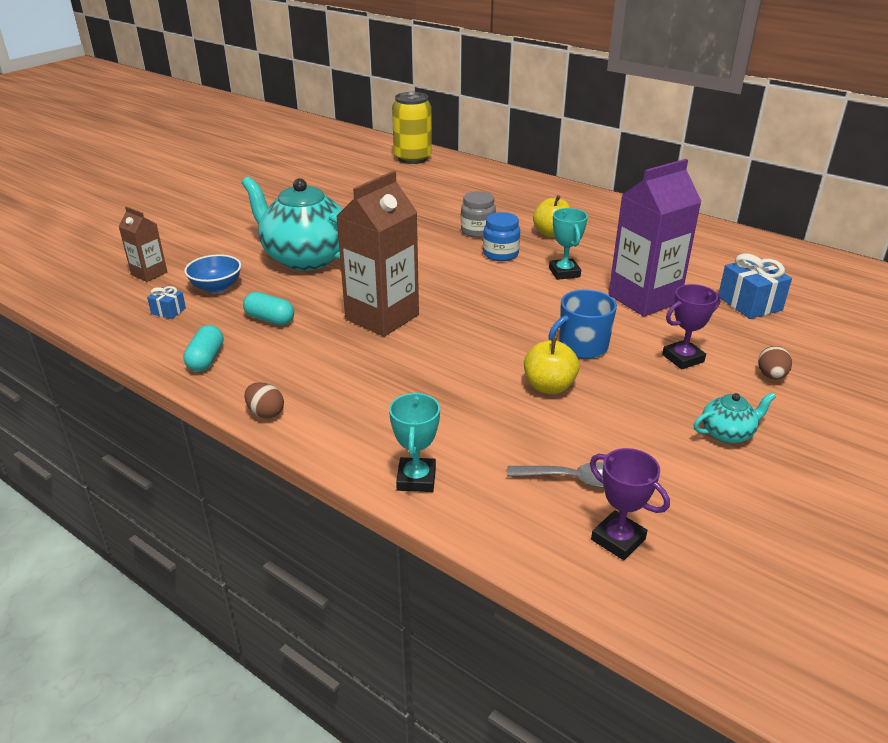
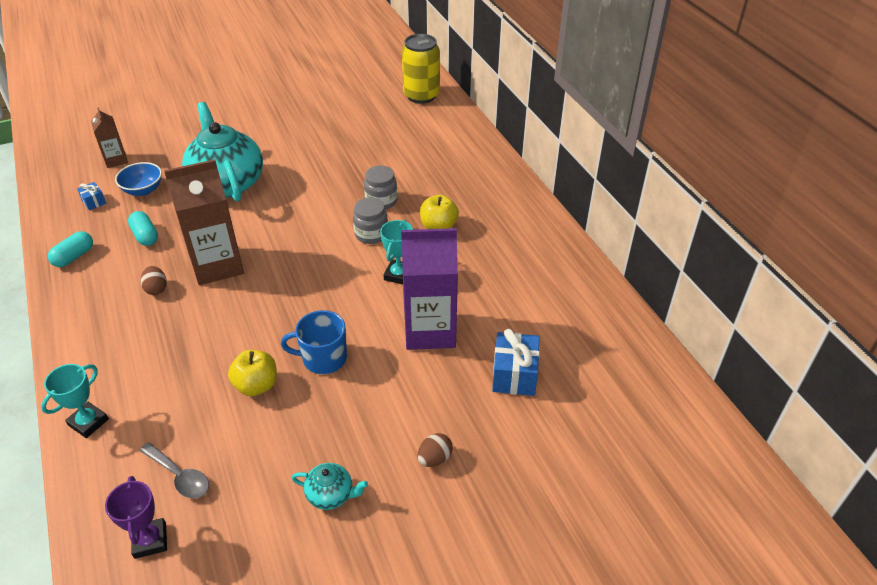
camera: 30 degrees right, 10 degrees up
(266, 413) = (62, 321): brown egg -> brown egg (156, 289)
(500, 254) = (371, 234): blue jar -> grey jar
(683, 358) = (386, 406): purple trophy -> none

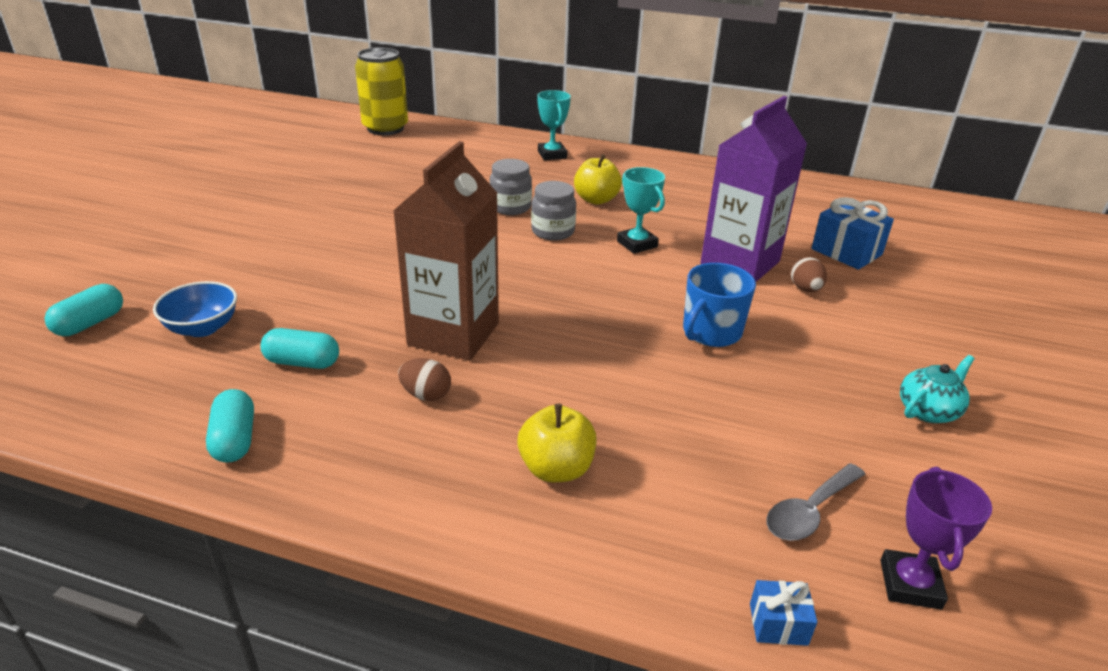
camera: 50 degrees left, 10 degrees down
(88, 422) = (622, 560): turquoise trophy -> turquoise trophy (552, 155)
(94, 202) = (144, 375): blue gift -> blue gift (778, 624)
(116, 160) = (90, 323): brown carton -> turquoise capsule
(150, 540) = (910, 584): purple trophy -> purple trophy turned 75 degrees clockwise
(179, 476) = (809, 511): grey spoon -> grey spoon turned 150 degrees clockwise
(227, 183) = (311, 269): turquoise teapot -> none
(256, 385) = (706, 390): yellow apple -> yellow apple (556, 469)
(434, 458) = (922, 332): brown egg -> brown egg (805, 289)

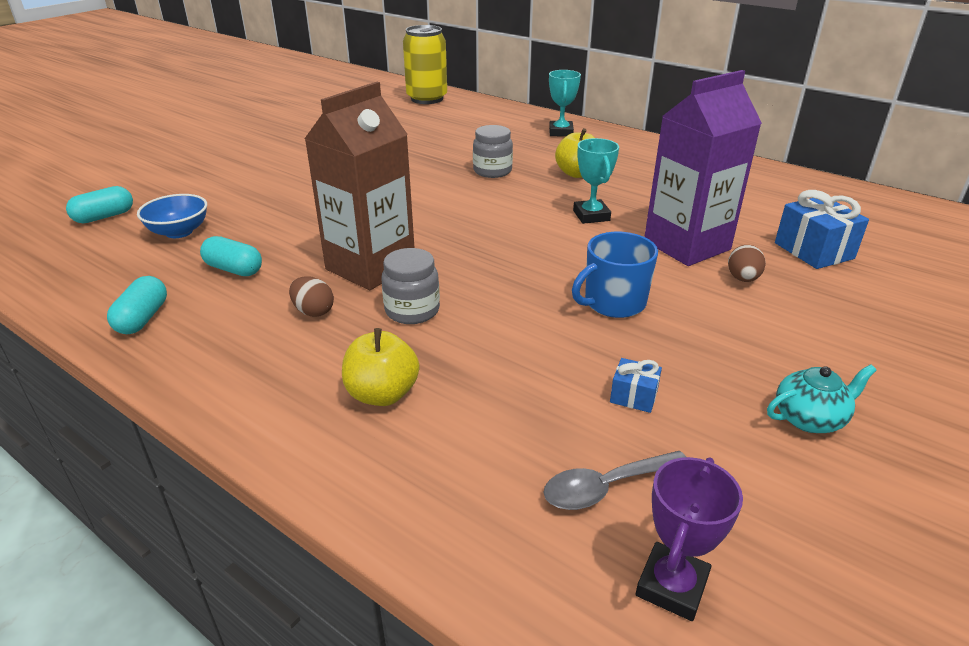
camera: 20 degrees right, 0 degrees up
(553, 231) = (517, 195): grey jar -> grey jar (412, 311)
(778, 624) = (500, 585): blue gift -> blue gift (633, 396)

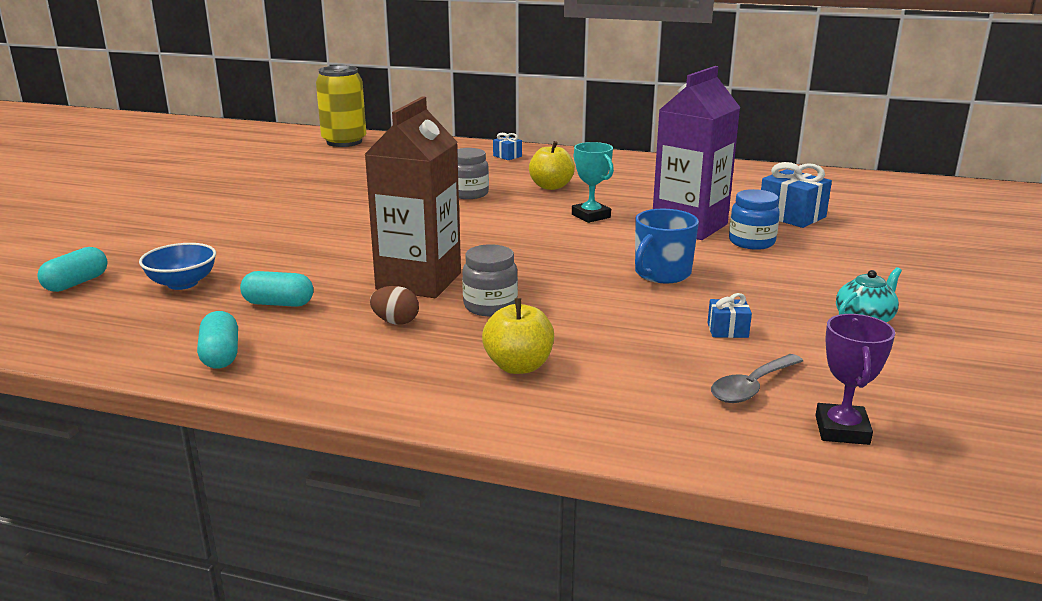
camera: 20 degrees left, 10 degrees down
(561, 132) = (507, 156): turquoise trophy -> blue gift
(742, 279) = (751, 242): brown egg -> blue jar

